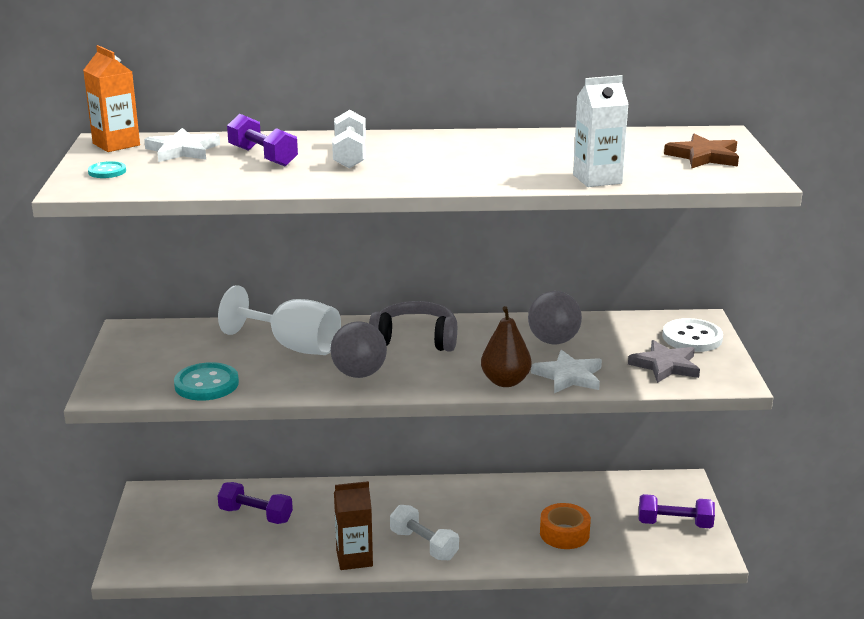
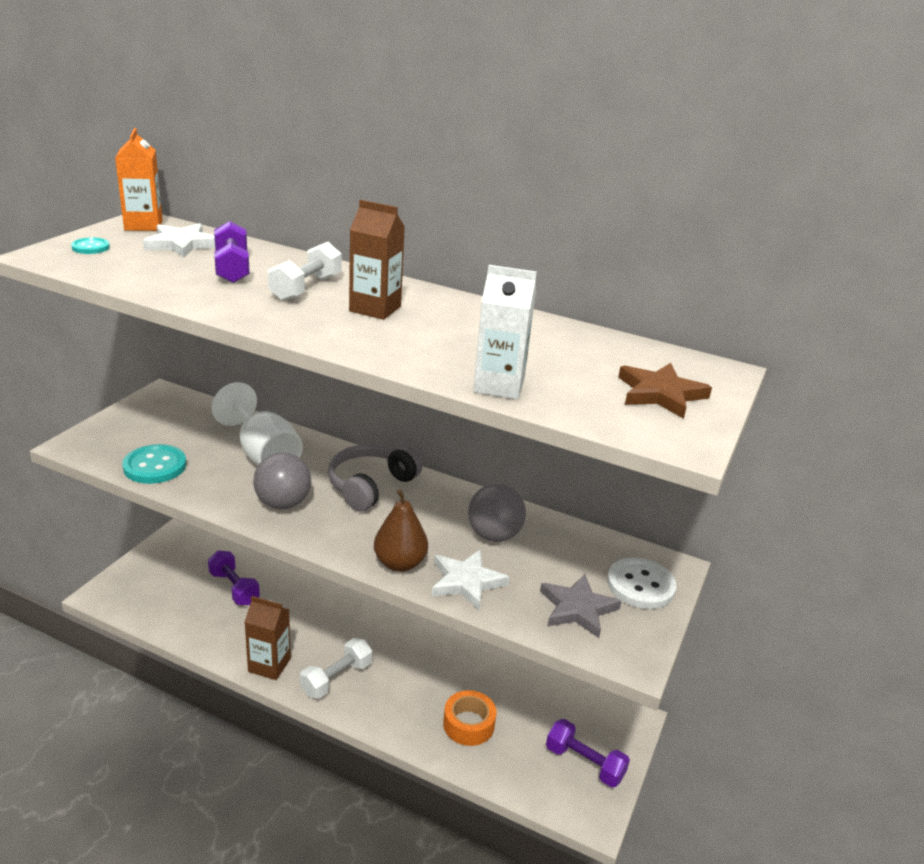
camera: 25 degrees right, 5 degrees up
(415, 339) = (370, 486): grey headphones -> grey headphones turned 90 degrees counterclockwise
(424, 545) = (336, 678): white dumbbell -> white dumbbell turned 60 degrees clockwise
(428, 156) = (375, 309): none -> brown carton

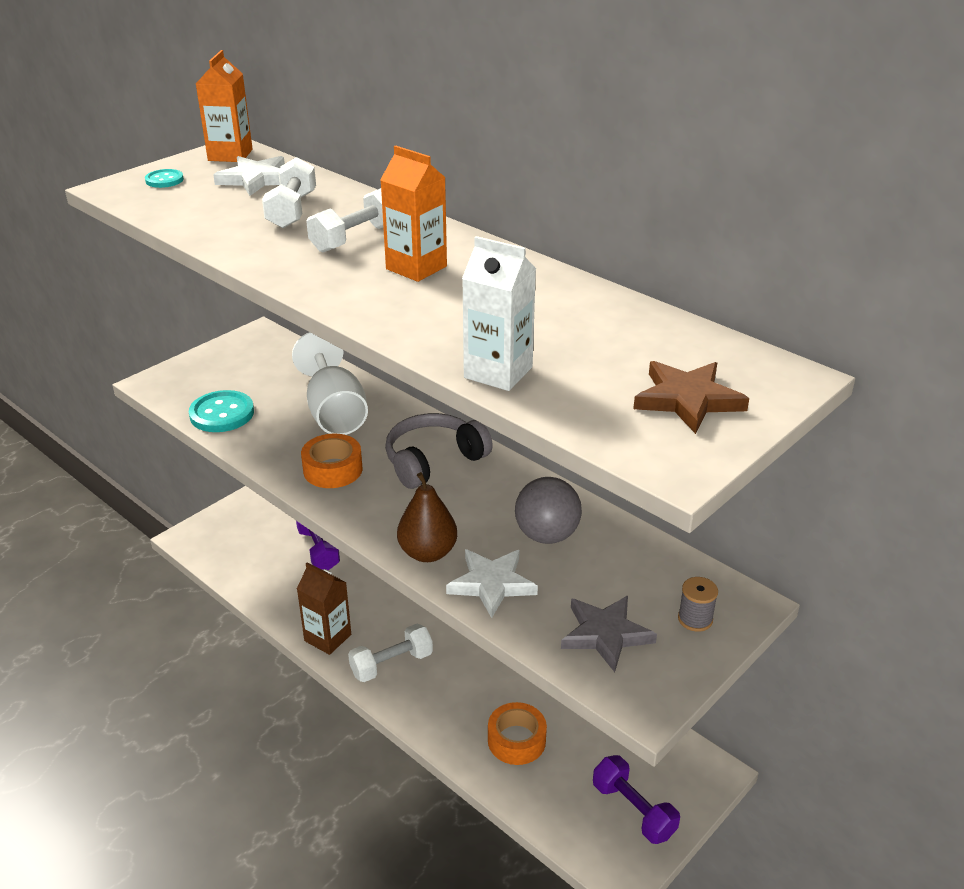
camera: 20 degrees right, 5 degrees up
(232, 268) = (292, 210): purple dumbbell -> white dumbbell
(283, 504) = (333, 470): grey ball -> orange tape
(375, 309) = (416, 268): brown carton -> orange carton
(640, 585) = (695, 619): white button -> grey spool

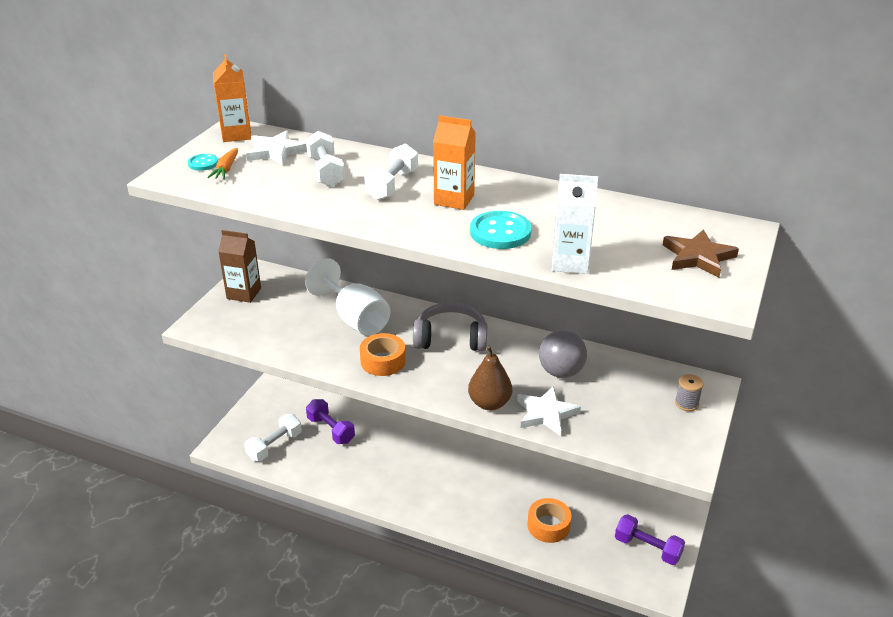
camera: 20 degrees left, 0 degrees up
(183, 190) = (226, 169): none -> orange carrot
(222, 414) = (269, 338): turquoise button -> turquoise button (500, 232)
(328, 637) = (375, 492): brown carton -> brown carton (244, 293)
(391, 664) = (433, 498): white dumbbell -> white dumbbell (274, 446)
(433, 461) = (451, 338): grey headphones -> grey headphones turned 60 degrees clockwise
(605, 634) = (638, 427): grey star -> none

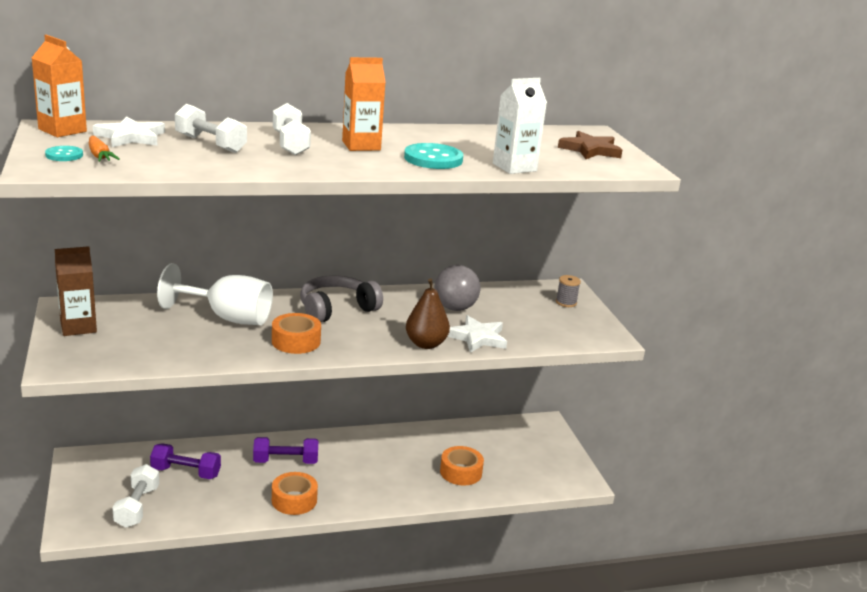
camera: 40 degrees left, 10 degrees down
(386, 490) = (294, 500): none -> orange tape
(647, 548) = (547, 458): purple dumbbell -> purple dumbbell (285, 461)

